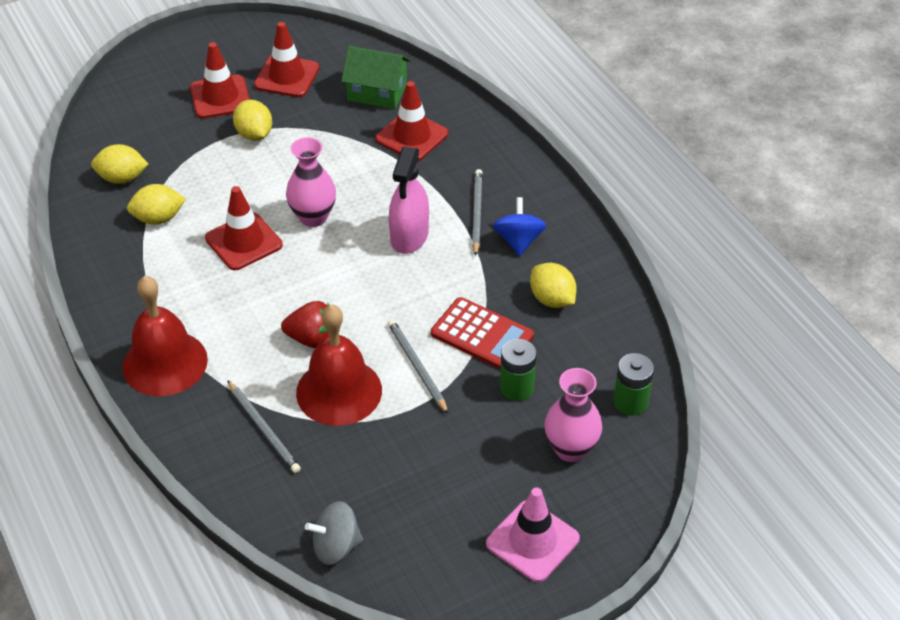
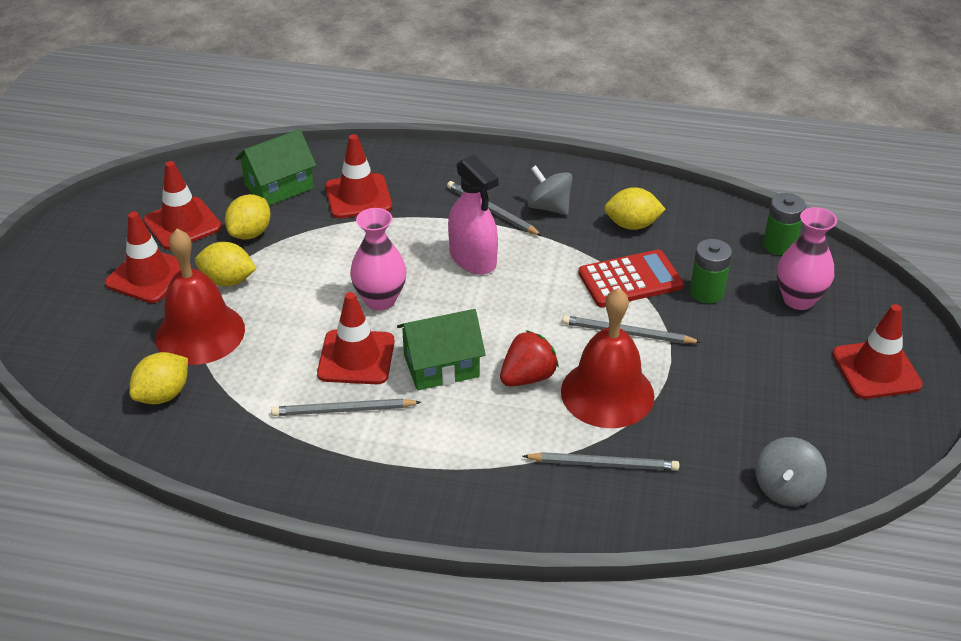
camera: 50 degrees left, 5 degrees down
(158, 218) = (252, 397): yellow lemon -> yellow lemon (250, 233)
(165, 363) = (449, 490): red bell -> red bell (200, 333)
(188, 267) = (343, 410): none -> grey pencil
(278, 288) = (441, 366): none -> green house
(518, 241) = (549, 207): blue spinning top -> grey spinning top
(532, 541) = (876, 370): pink traffic cone -> red traffic cone

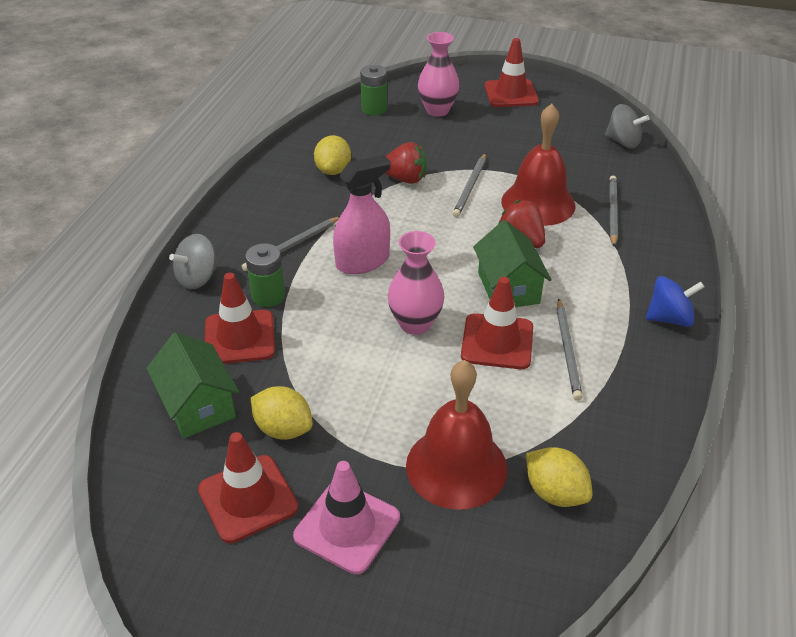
camera: 85 degrees left, 0 degrees up
(148, 276) = (347, 527): red traffic cone -> pink traffic cone
(228, 280) = (368, 446): yellow lemon -> none
(398, 501) = (669, 318): none -> blue spinning top
(549, 207) = (296, 212): grey spinning top -> grey spinning top (197, 278)
(630, 280) = (405, 179): red calculator -> red strawberry
(706, 292) = (425, 146): green battery -> green battery (268, 296)

